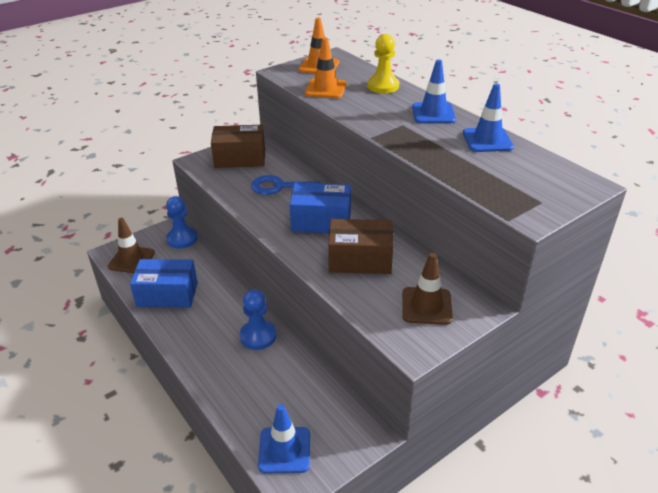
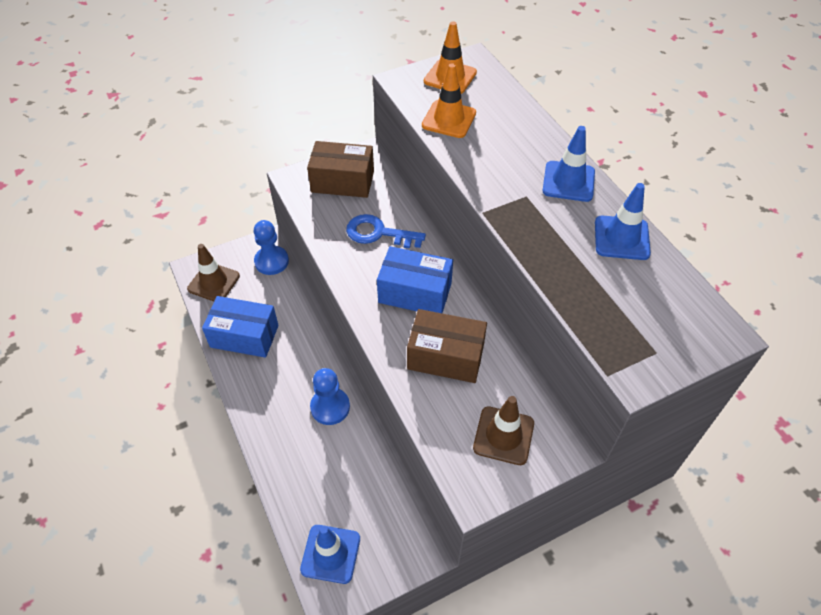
camera: 10 degrees right, 15 degrees up
(383, 86) = (519, 123): yellow pawn -> none

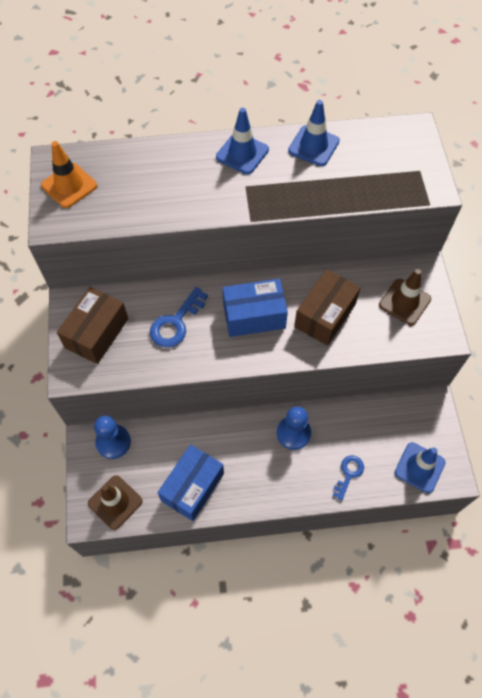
camera: 70 degrees left, 10 degrees up
(299, 476) = (348, 473): none -> blue key
(415, 293) = (254, 316): blue box -> blue box turned 45 degrees clockwise
(449, 119) = (127, 206): orange traffic cone -> none

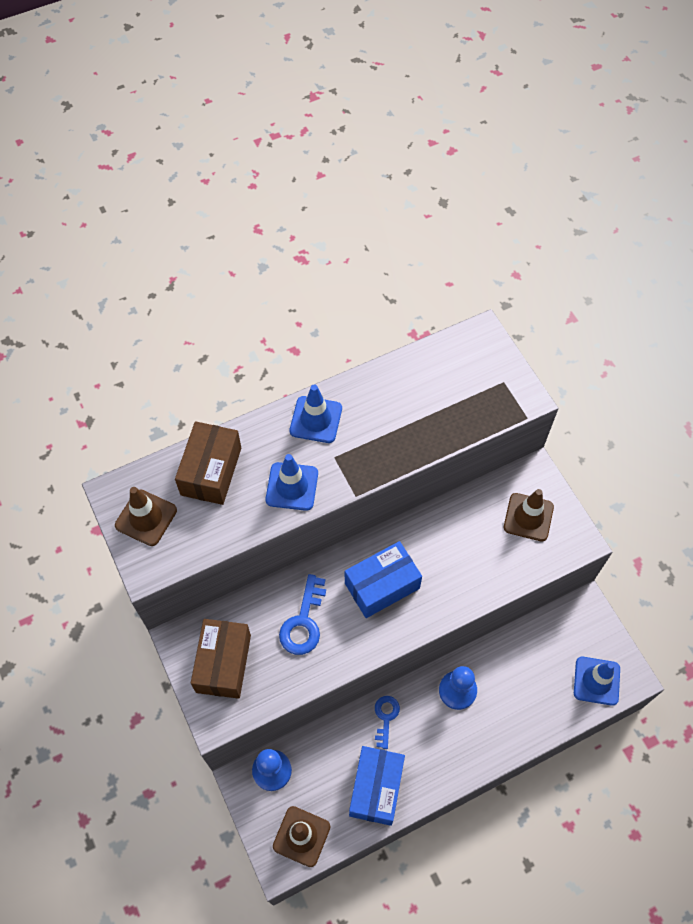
camera: 20 degrees left, 0 degrees up
(69, 185) = (146, 518): orange traffic cone -> brown traffic cone
(313, 146) = (386, 387): blue traffic cone -> blue traffic cone (292, 486)
(325, 315) = (454, 559): brown box -> brown box (211, 471)
(348, 473) = (529, 714): blue key -> blue key (385, 717)

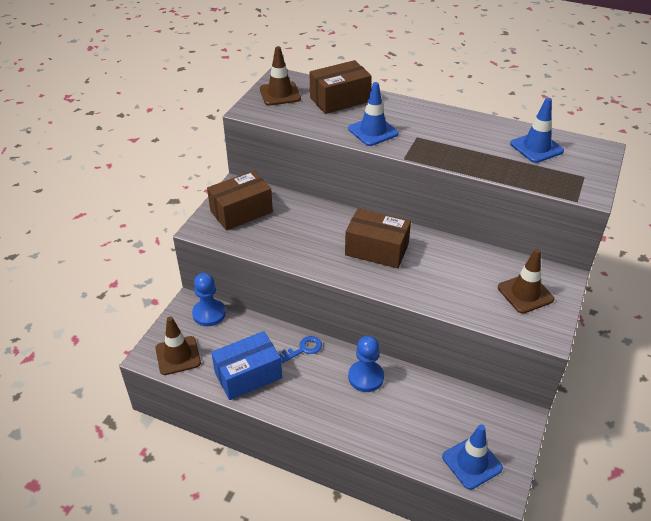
camera: 50 degrees right, 20 degrees down
(303, 622) = (308, 229): blue key -> none
(316, 419) = (430, 117): blue traffic cone -> blue traffic cone (536, 147)
(382, 586) = (376, 249): blue box -> brown box

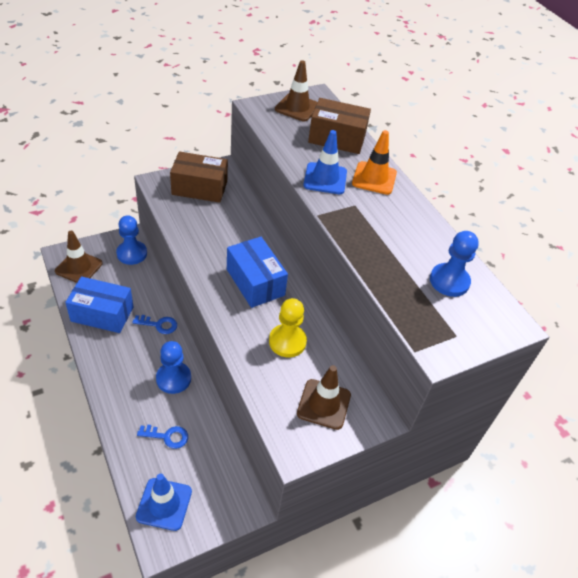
camera: 35 degrees right, 5 degrees up
(376, 249) = (255, 282): brown box -> blue box
(403, 112) = (374, 178): none -> orange traffic cone
(414, 418) = (167, 436): none -> blue key
(451, 272) = (287, 341): none -> yellow pawn
(536, 147) = (449, 281): blue traffic cone -> blue pawn

